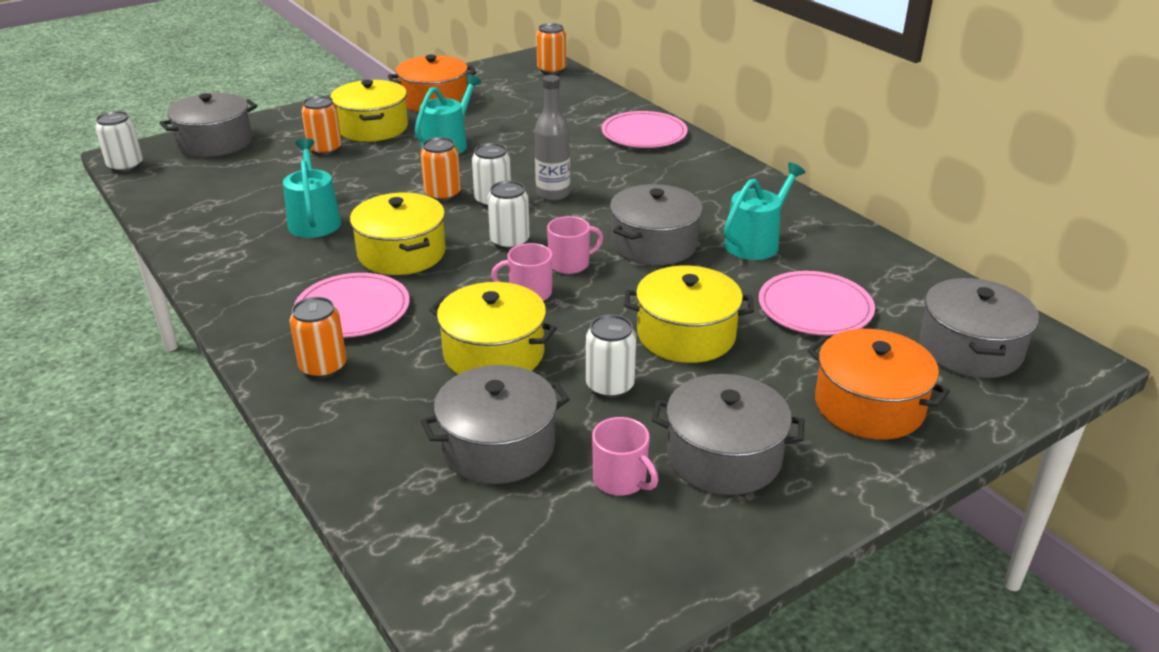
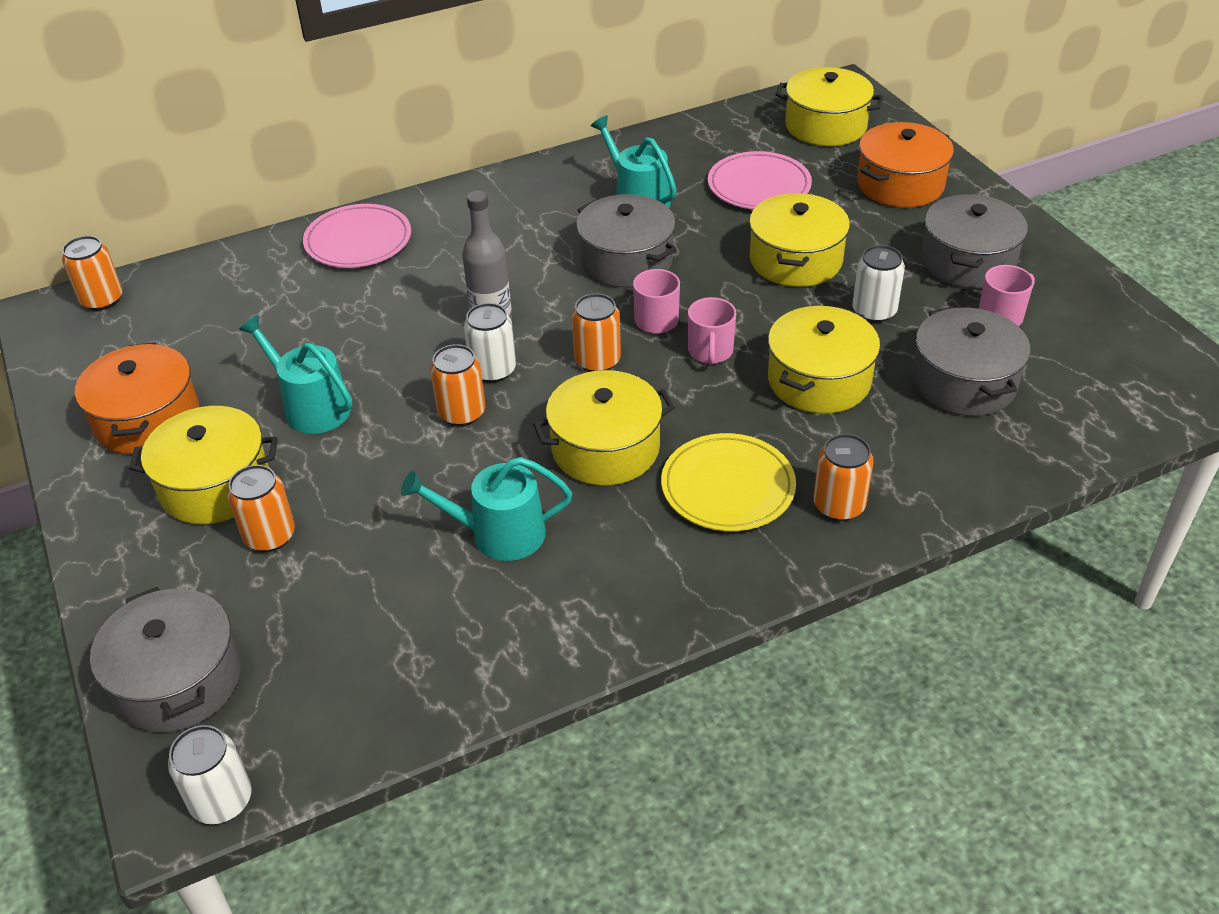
camera: 80 degrees left, 10 degrees up
(352, 310) = (728, 487): pink plate -> yellow plate
(509, 241) = (597, 361): white can -> orange can
(970, 349) = (825, 126): grey pot -> yellow pot

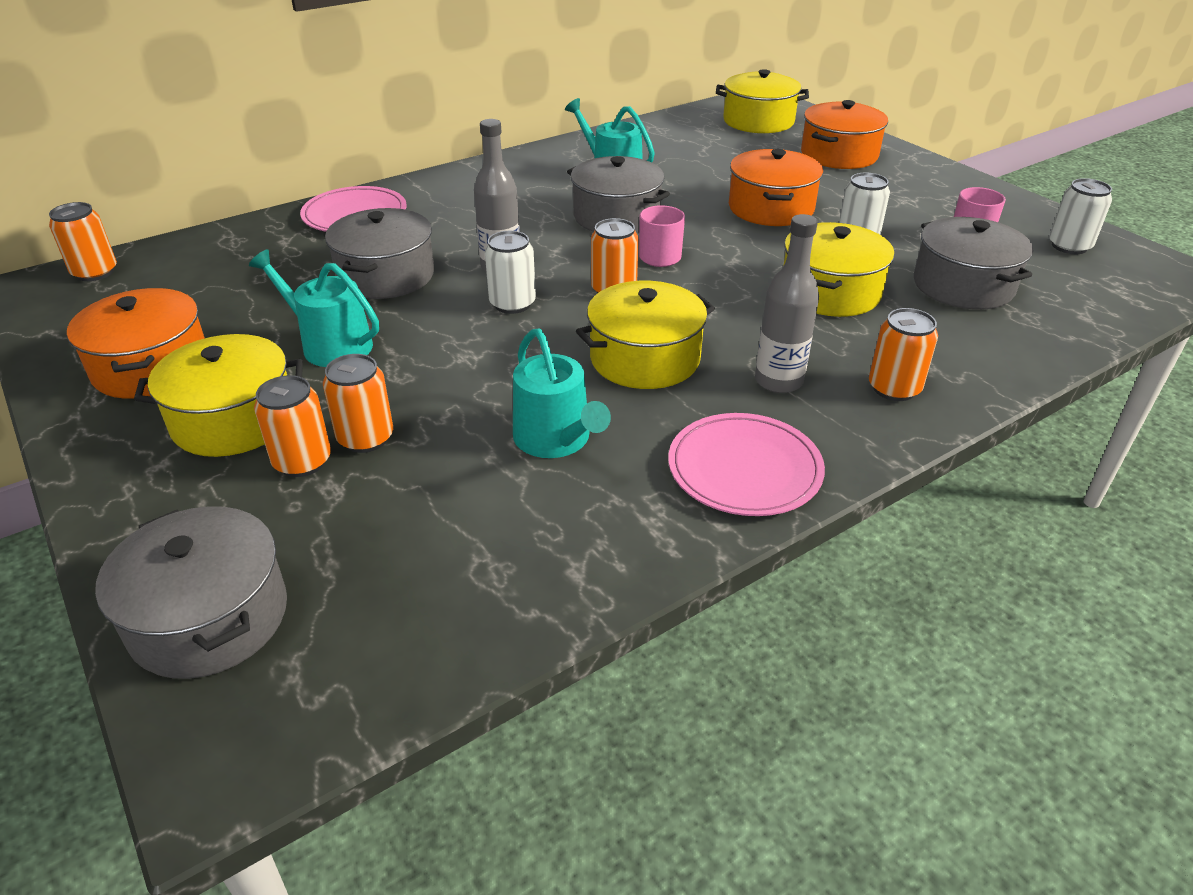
camera: 10 degrees left, 5 degrees down
(221, 800) = (281, 751): white can -> white can (1069, 246)
(462, 413) = (489, 339): orange can -> orange can (365, 438)
(498, 534) = (556, 440): turquoise watering can -> turquoise watering can turned 105 degrees counterclockwise
(710, 351) = (719, 277): pink mug -> none
(728, 487) = (778, 381): yellow plate -> grey bottle
(759, 186) = (717, 161): pink plate -> pink plate (744, 469)
(795, 260) = (771, 208): yellow pot -> orange pot
(967, 262) = (922, 202): grey pot -> grey pot (386, 276)

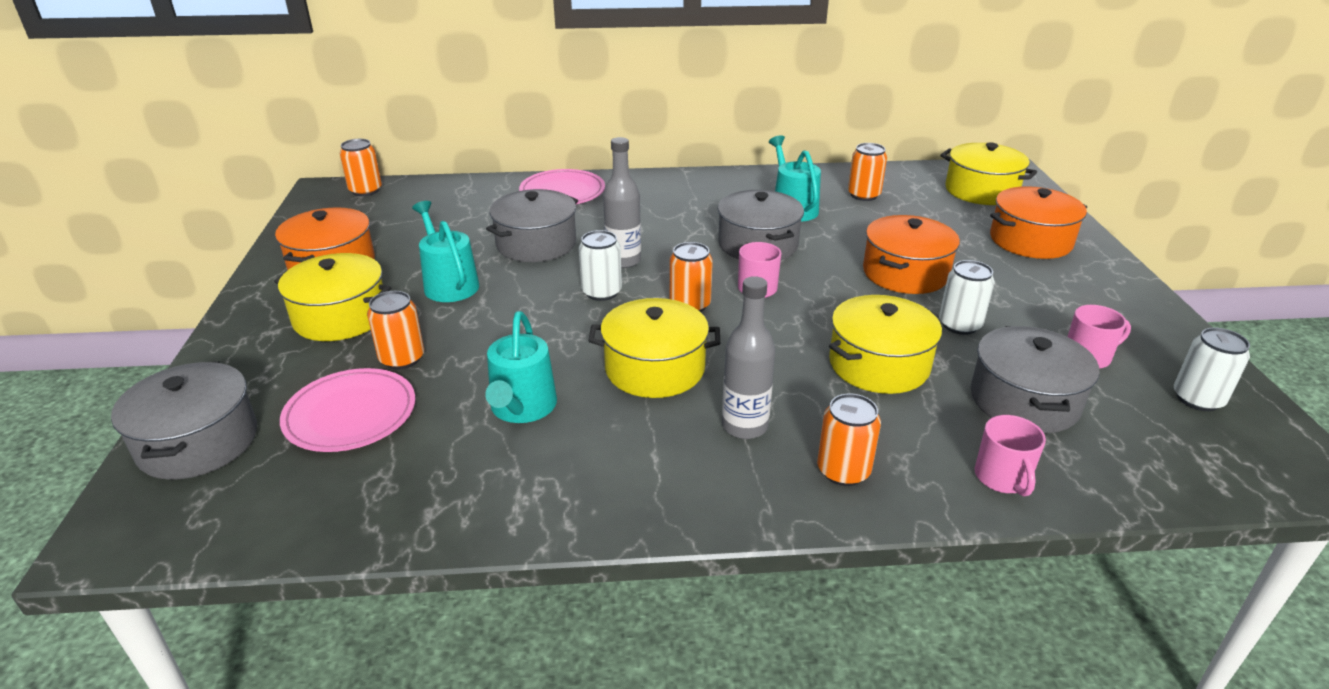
camera: 30 degrees right, 5 degrees down
(302, 461) = (349, 360): orange can -> orange can (863, 195)
(744, 469) = (636, 488): pink plate -> pink plate (350, 414)
(1008, 350) = (1002, 478): none -> pink mug

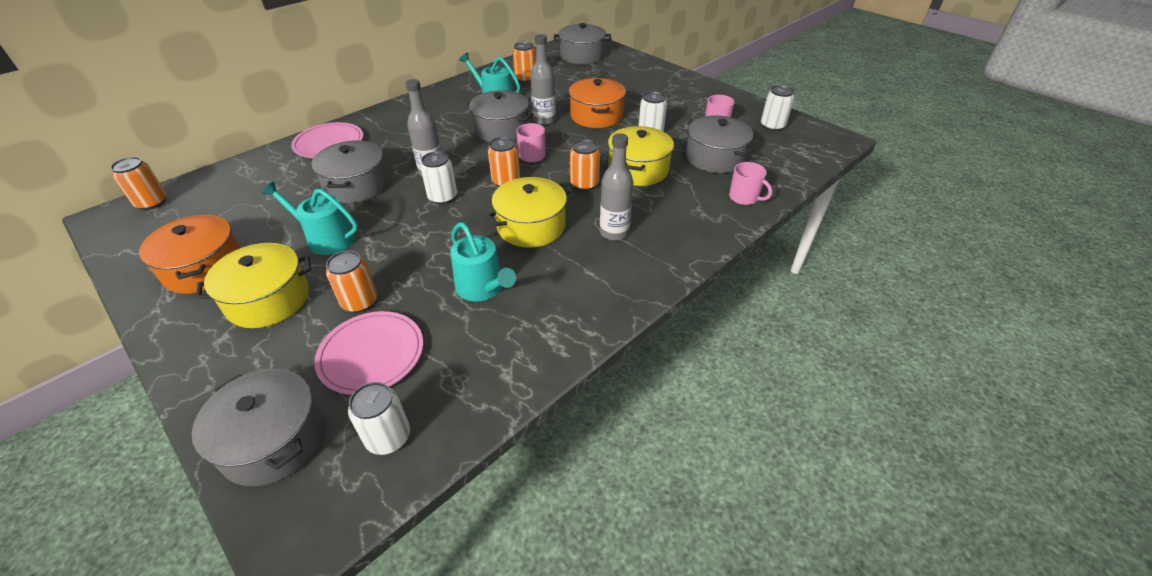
camera: 40 degrees left, 10 degrees up
(269, 500) = (388, 437): none -> white can
(825, 253) = (544, 120): none -> grey bottle
(843, 471) = (682, 230): orange can -> orange can (584, 184)
(981, 191) = (582, 56): yellow pot -> grey pot
(1030, 241) = (633, 75): orange pot -> none

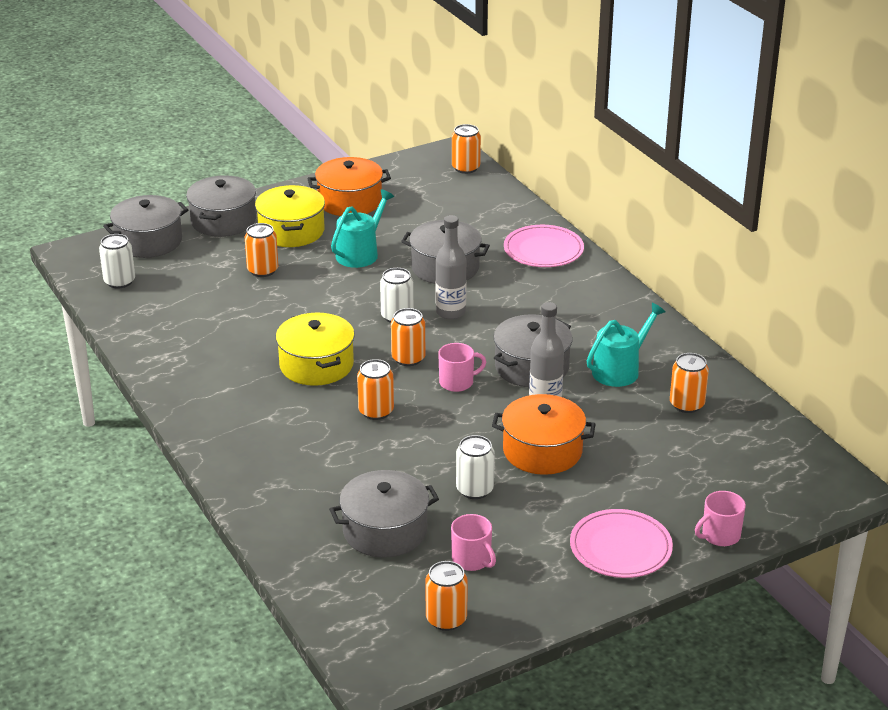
camera: 105 degrees right, 10 degrees down
(371, 355) = (199, 275): pink plate -> pink plate (620, 548)
(483, 288) = (242, 329): turquoise watering can -> none
(582, 56) = (768, 475): grey pot -> grey pot (223, 221)
(614, 232) = (276, 415): grey bottle -> none
(638, 169) = (387, 458): yellow pot -> none
(744, 197) = (286, 527): pink mug -> pink mug (720, 535)
(772, 126) = (446, 619): white can -> orange can

